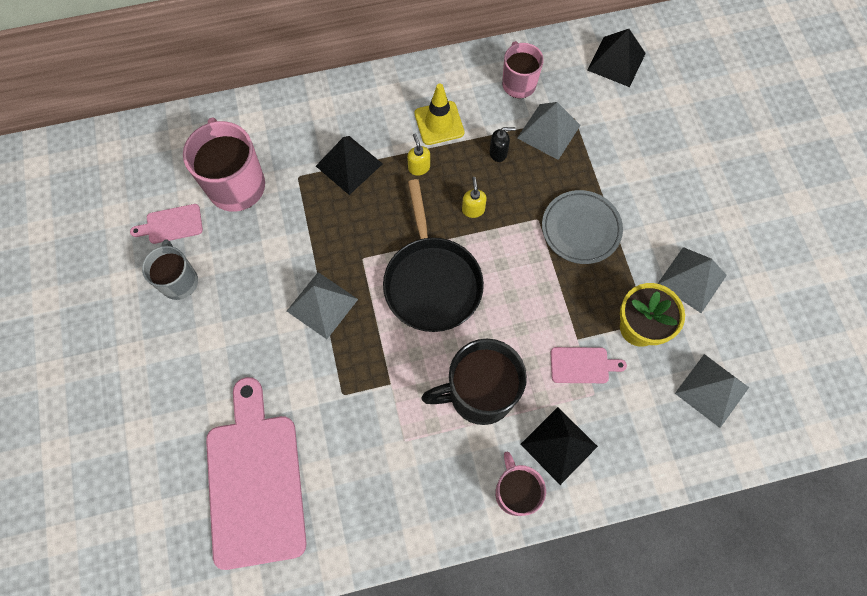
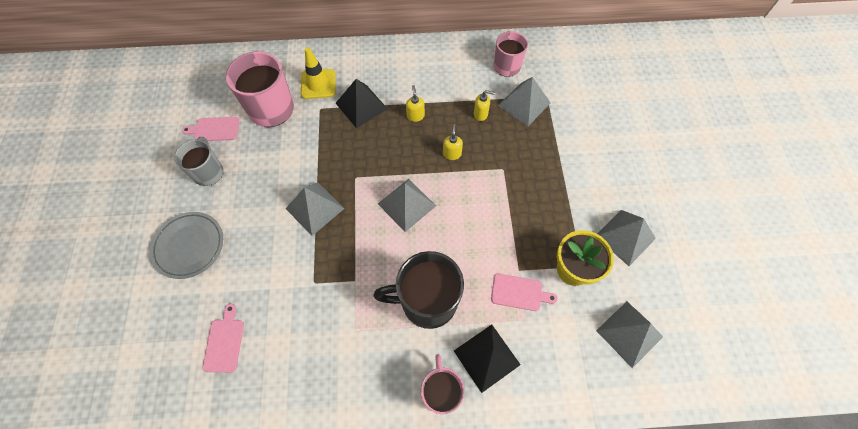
camera: 10 degrees right, 5 degrees down
(255, 482) = (224, 342): pink cutting board -> pink cutting board, size x0.43
(432, 282) = (406, 204): black pan -> grey pyramid
(439, 123) = (438, 85): yellow traffic cone -> yellow traffic cone (318, 84)
(498, 153) = (481, 114): black soap dispenser -> yellow soap dispenser
(581, 229) = (537, 182): grey plate -> grey plate (189, 246)
(616, 61) = (587, 60): black pyramid -> none

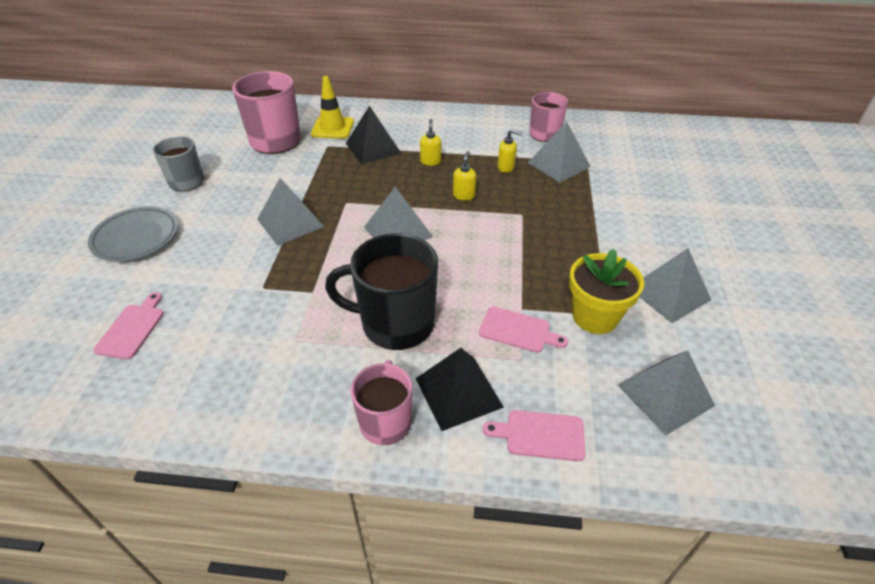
camera: 10 degrees right, 20 degrees down
(214, 129) = (209, 150): pink cutting board -> pink cutting board (540, 435)

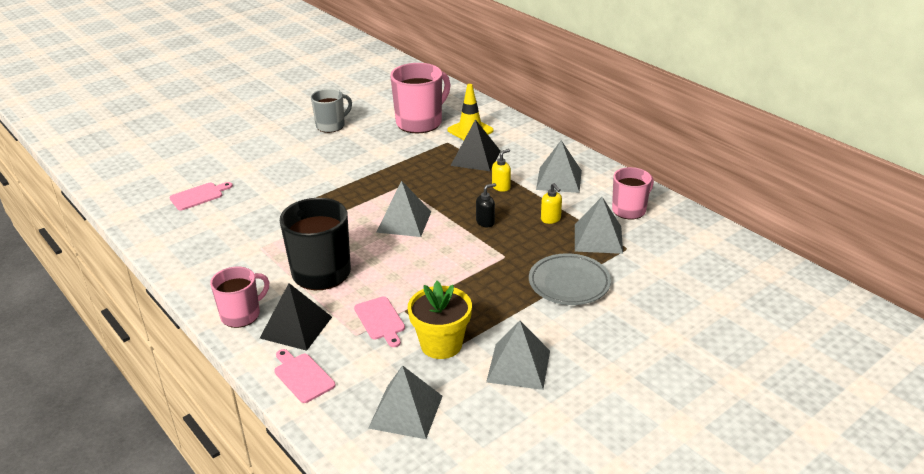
camera: 45 degrees right, 10 degrees down
(136, 238) = (262, 147): grey plate -> grey plate (569, 283)
(290, 222) = (350, 181): grey pyramid -> grey pyramid (559, 180)
(464, 195) = (485, 222): yellow soap dispenser -> black soap dispenser

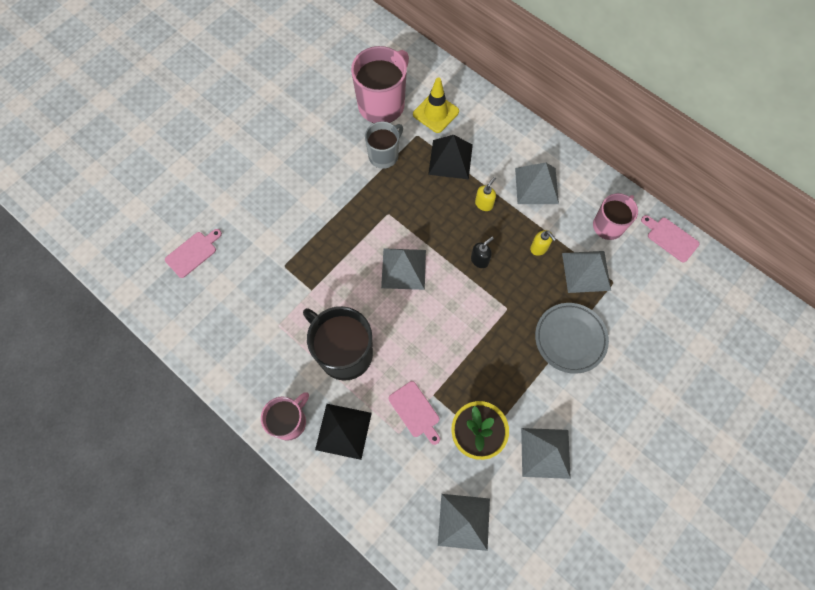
camera: 10 degrees left, 35 degrees up
(302, 376) = (366, 492): pink cutting board -> pink cutting board (670, 238)
(331, 126) = (292, 119): grey mug -> grey mug (384, 155)

